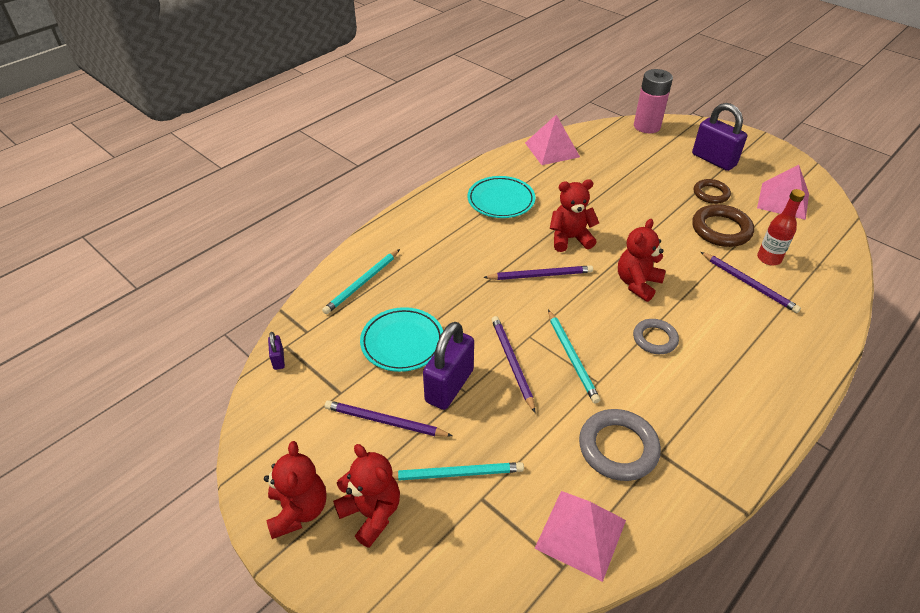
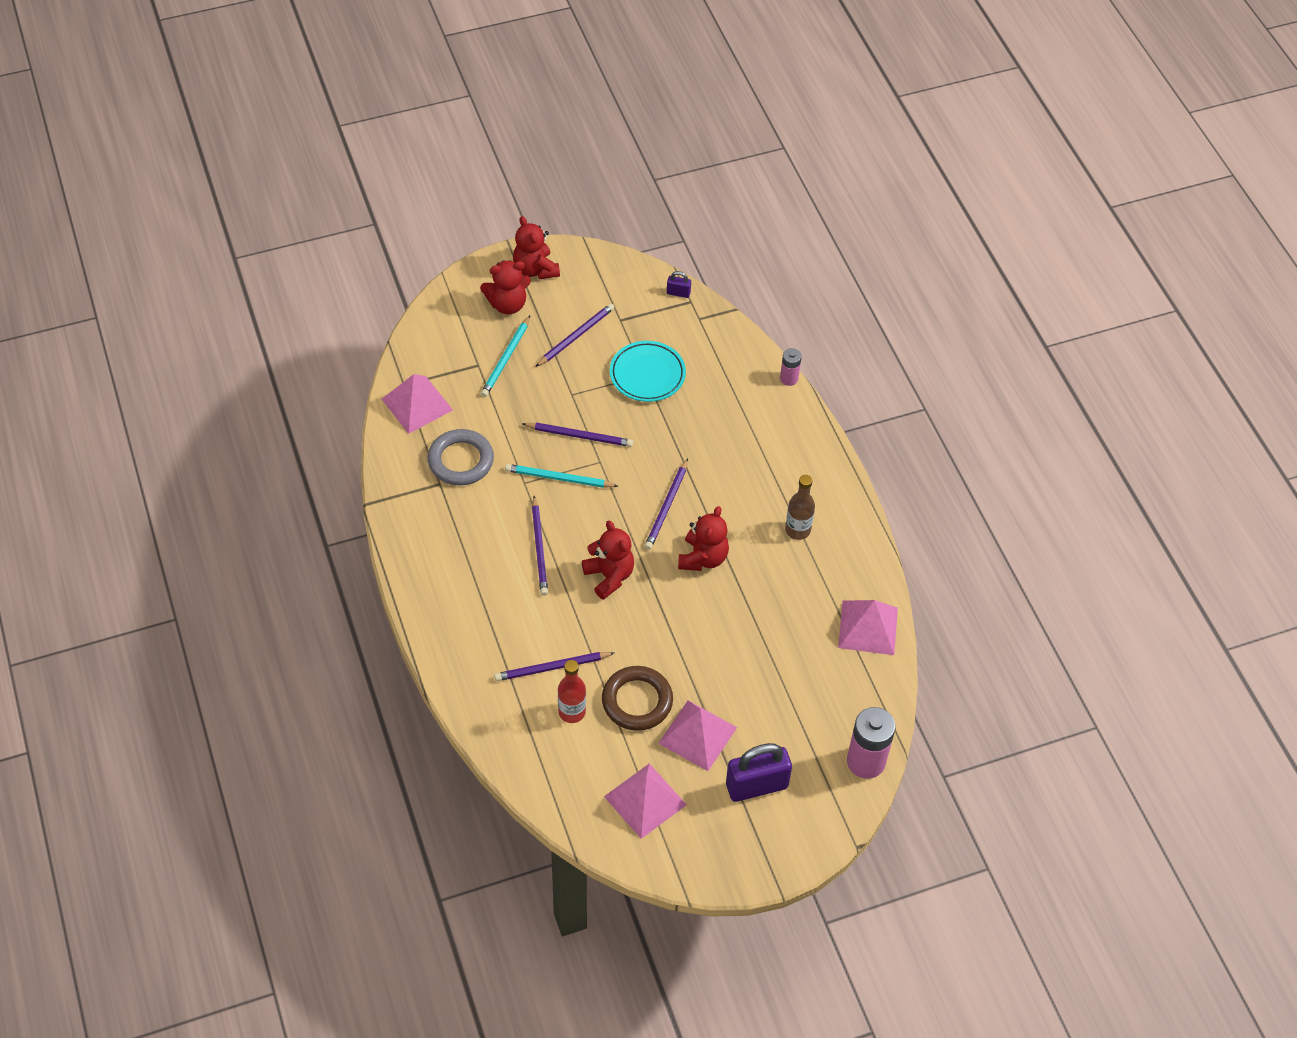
camera: 115 degrees right, 10 degrees up
(298, 510) = (535, 269): red teddy bear -> red teddy bear turned 45 degrees clockwise
(349, 250) = (789, 378): none -> pink battery
(362, 283) = (736, 373): turquoise pencil -> none
(449, 386) = (583, 386): purple padlock -> none
(501, 200) = (797, 530): turquoise plate -> brown bottle
(655, 339) = (539, 548): grey ring -> purple pencil
(711, 194) = (698, 735): brown ring -> pink pyramid

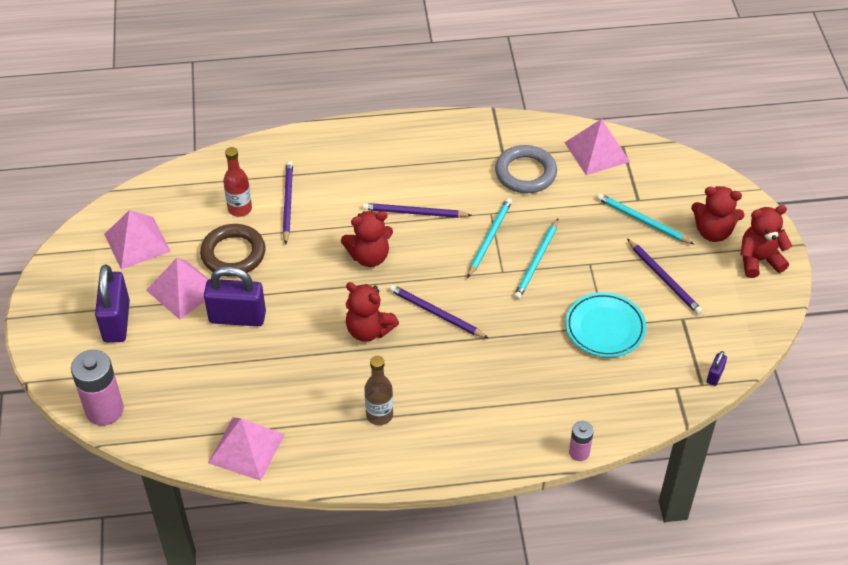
camera: 105 degrees right, 5 degrees down
(507, 304) = (713, 232): red teddy bear -> red teddy bear turned 75 degrees counterclockwise
(579, 436) = (536, 261): purple pencil -> turquoise pencil
(719, 675) = (237, 317): none -> purple padlock

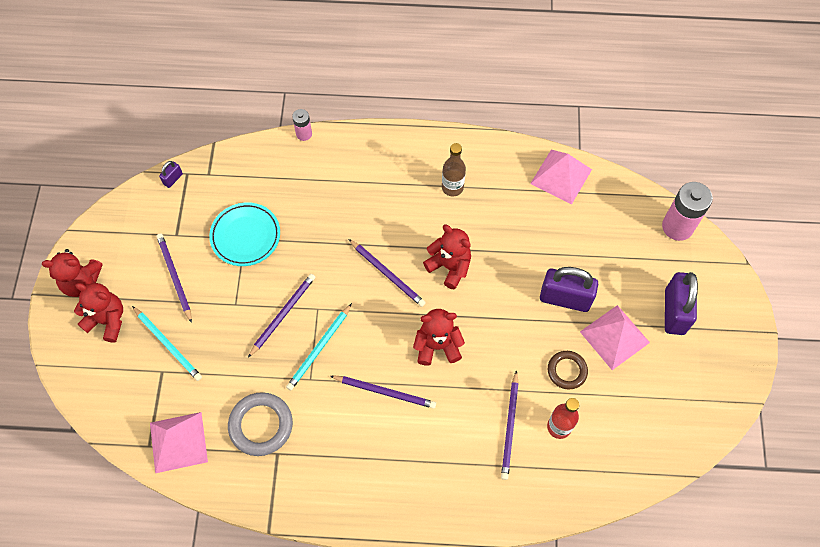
camera: 170 degrees left, 15 degrees up
(137, 242) = (661, 400): pink pyramid -> none
(233, 254) = (567, 371): brown ring -> brown ring, size x0.64
(536, 261) = (282, 315): turquoise pencil -> purple pencil

